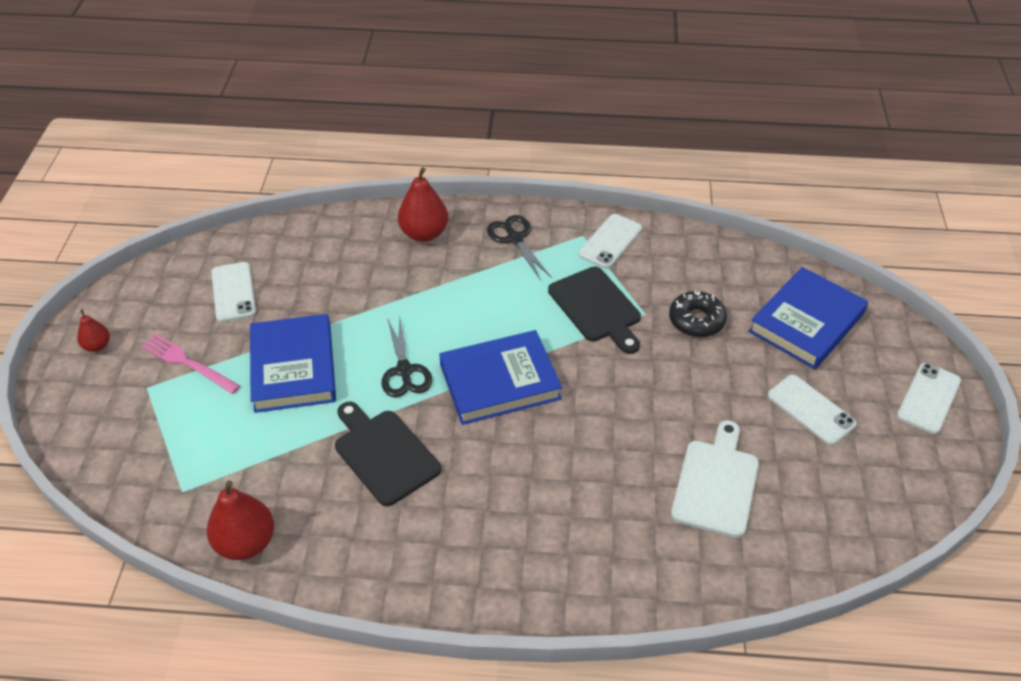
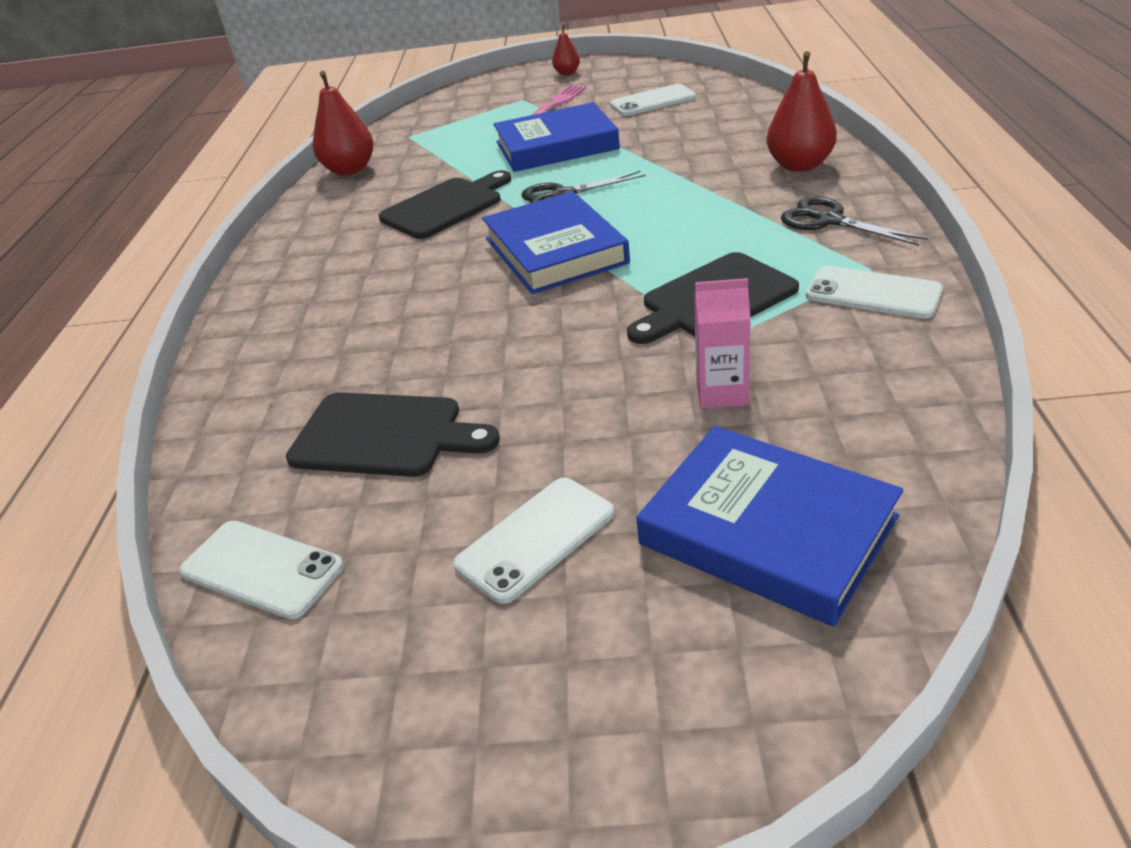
camera: 90 degrees right, 10 degrees down
(514, 238) = (828, 220): black scissors -> black scissors turned 105 degrees counterclockwise
(696, 320) = (722, 392): black donut -> pink carton
(716, 483) = (384, 435): white cutting board -> black cutting board
(929, 398) = (589, 742): white phone -> white phone (262, 569)

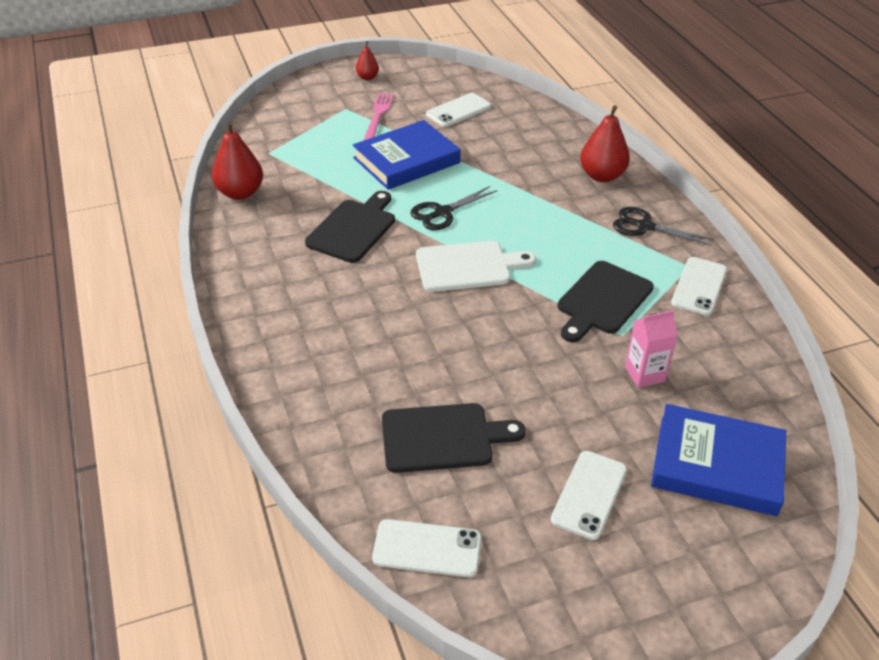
camera: 25 degrees left, 5 degrees up
(555, 250) = (468, 266): blue book -> white cutting board
(873, 293) = (699, 286): white phone -> white phone turned 75 degrees counterclockwise

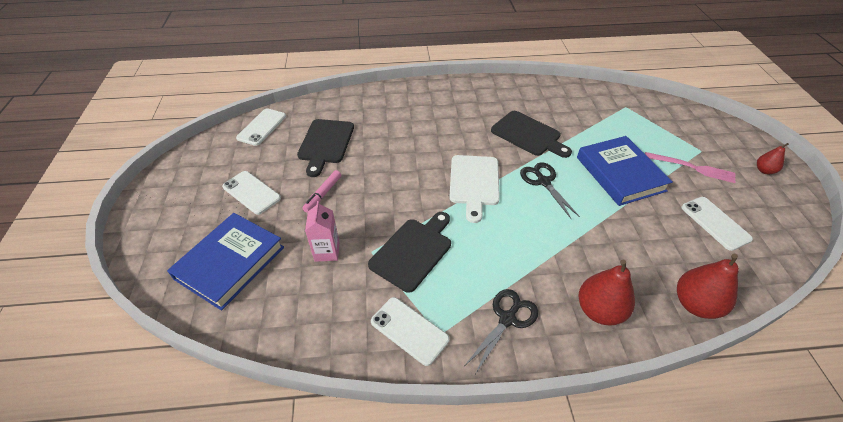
camera: 105 degrees right, 5 degrees up
(240, 193) = (574, 92): red pear -> red pear (695, 304)
(553, 407) = (323, 194): none -> pink marker
(602, 300) = (413, 251): black cutting board -> black cutting board turned 75 degrees clockwise

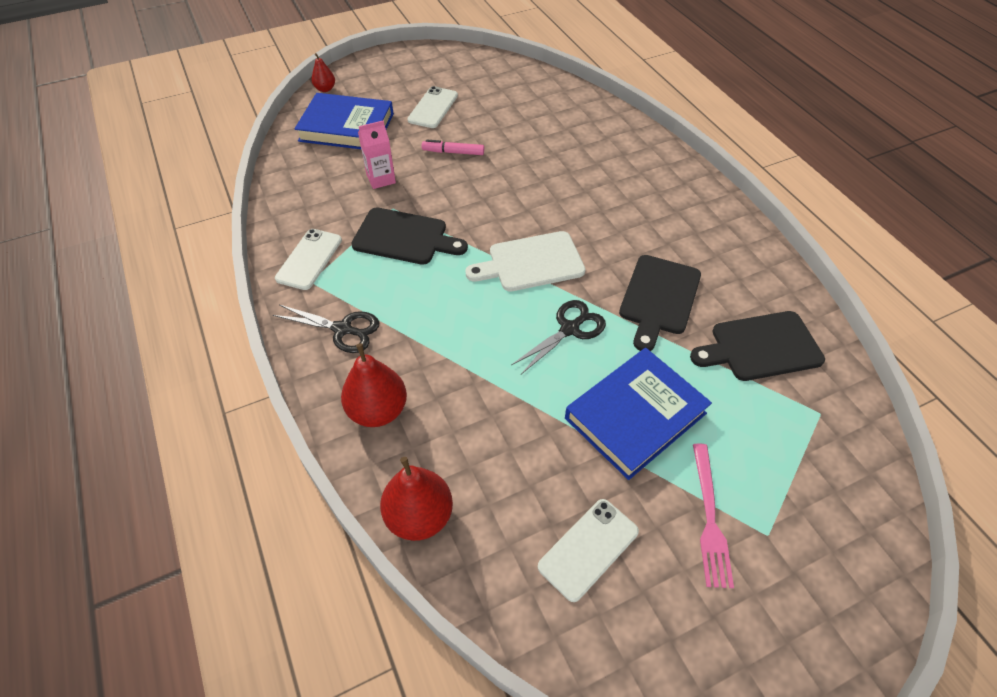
camera: 70 degrees right, 5 degrees up
(262, 127) = (528, 80): white phone -> none
(325, 144) = (529, 129): black cutting board -> black cutting board (760, 347)
(764, 170) = (774, 644): red pear -> red pear (325, 89)

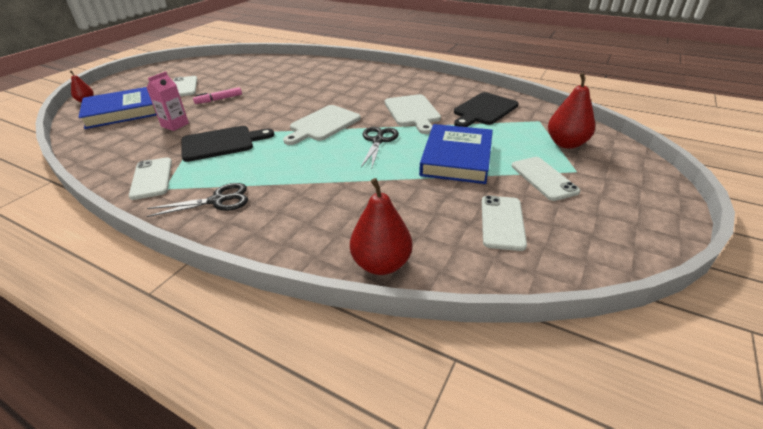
camera: 35 degrees left, 15 degrees down
(378, 410) = (290, 227): red pear -> red pear (566, 144)
(658, 298) = (412, 112): black cutting board -> white cutting board
(709, 518) = (543, 178): pink fork -> white phone

